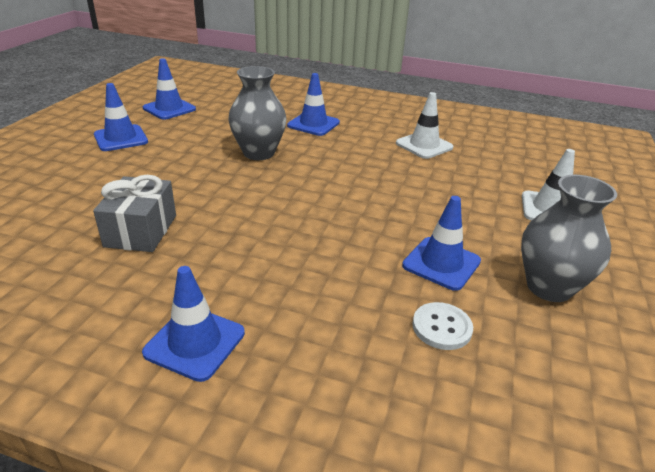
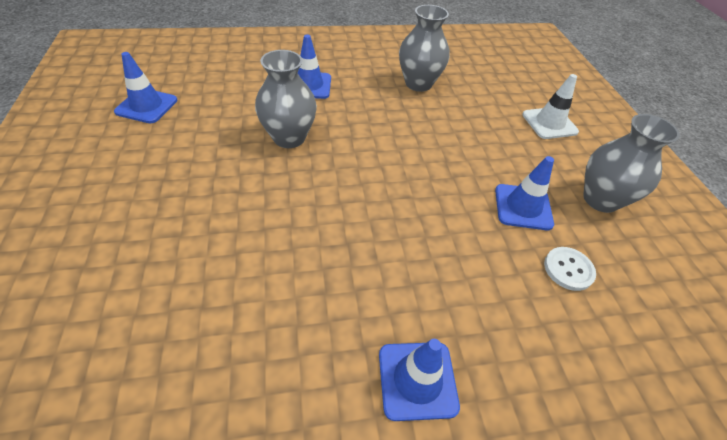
camera: 30 degrees left, 15 degrees up
(121, 138) = (128, 165): blue traffic cone -> none
(141, 231) = (260, 278): grey gift -> none
(424, 145) = (418, 84): white traffic cone -> grey vase

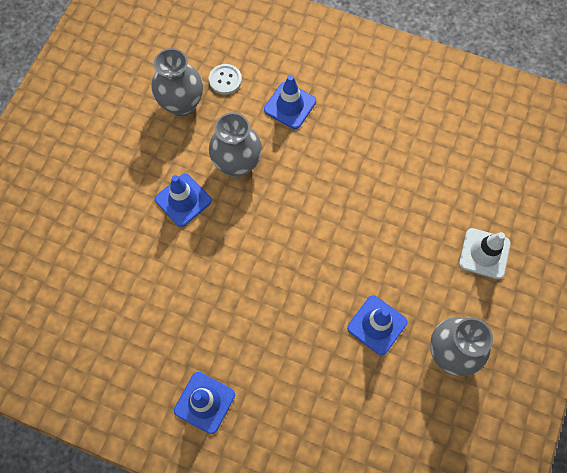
camera: 35 degrees right, 20 degrees up
(146, 106) = (145, 77): blue traffic cone -> blue traffic cone (183, 200)
(418, 84) = (395, 146): grey vase -> grey vase (182, 104)
(568, 269) = (364, 391): white button -> white button (225, 80)

